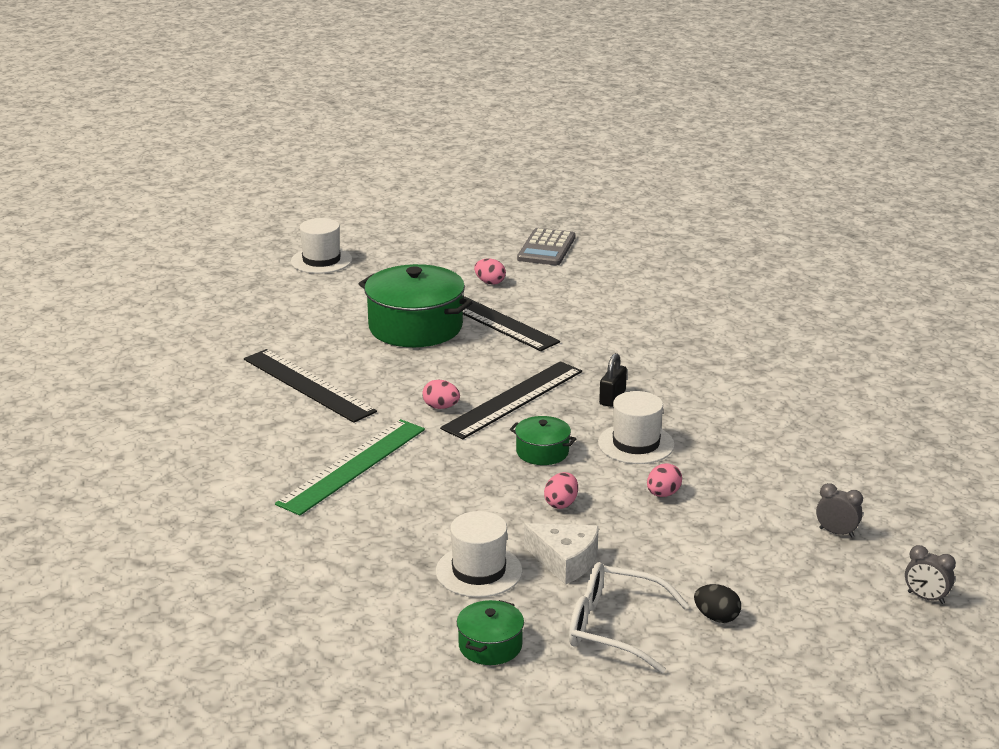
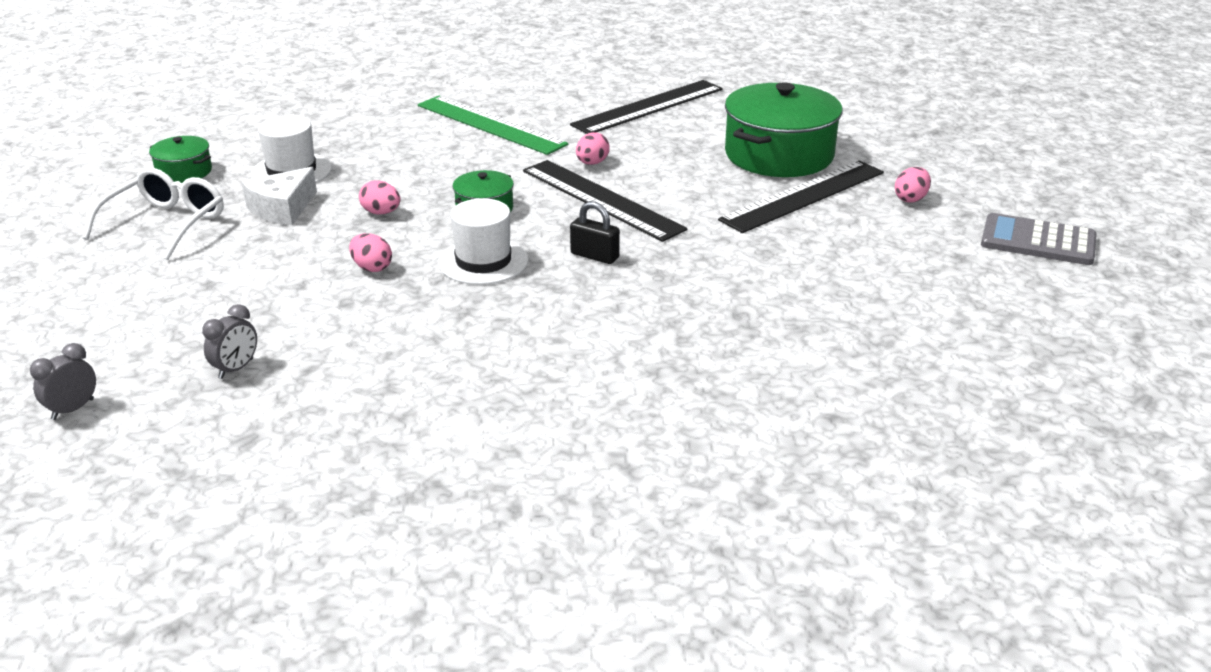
camera: 95 degrees right, 5 degrees up
(321, 260) = (946, 110): white hat -> none
(716, 617) = (141, 274): black egg -> none

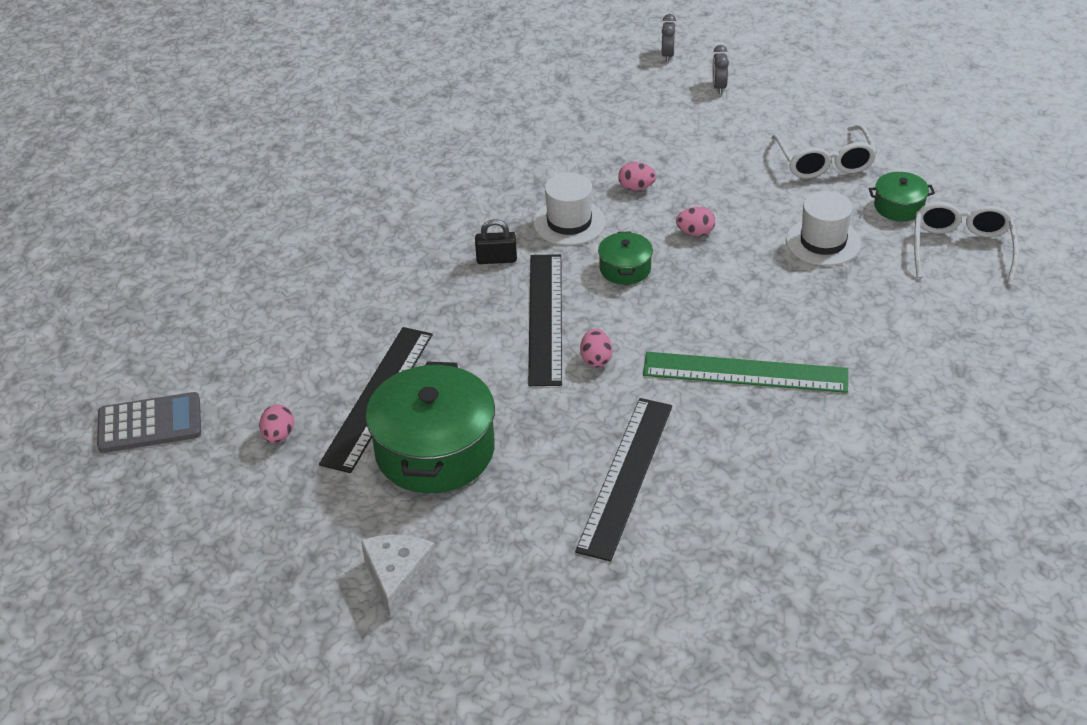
camera: 150 degrees right, 10 degrees up
(203, 134) = (961, 249): none -> white glasses
(236, 369) = (620, 101): grey clock -> grey clock (719, 87)
(282, 209) = (770, 206): white cheese -> white cheese (397, 576)
(601, 199) = (545, 318): black ruler -> black ruler turned 75 degrees clockwise

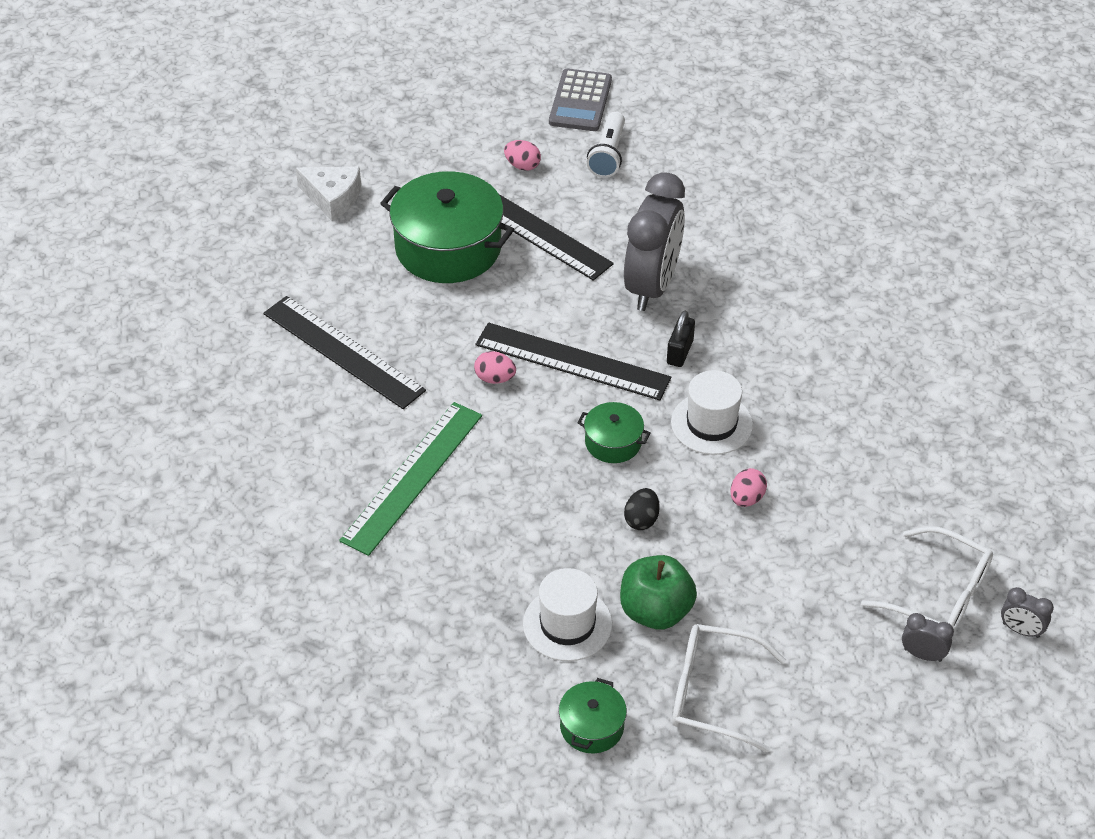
camera: 110 degrees right, 5 degrees up
(237, 377) = (608, 155): none -> white flashlight
(421, 296) = (652, 286): none -> grey clock
(695, 233) = (641, 519): pink egg -> black egg
(776, 204) = (655, 611): none -> green apple
(961, 249) = (486, 749): white glasses -> white glasses (939, 595)

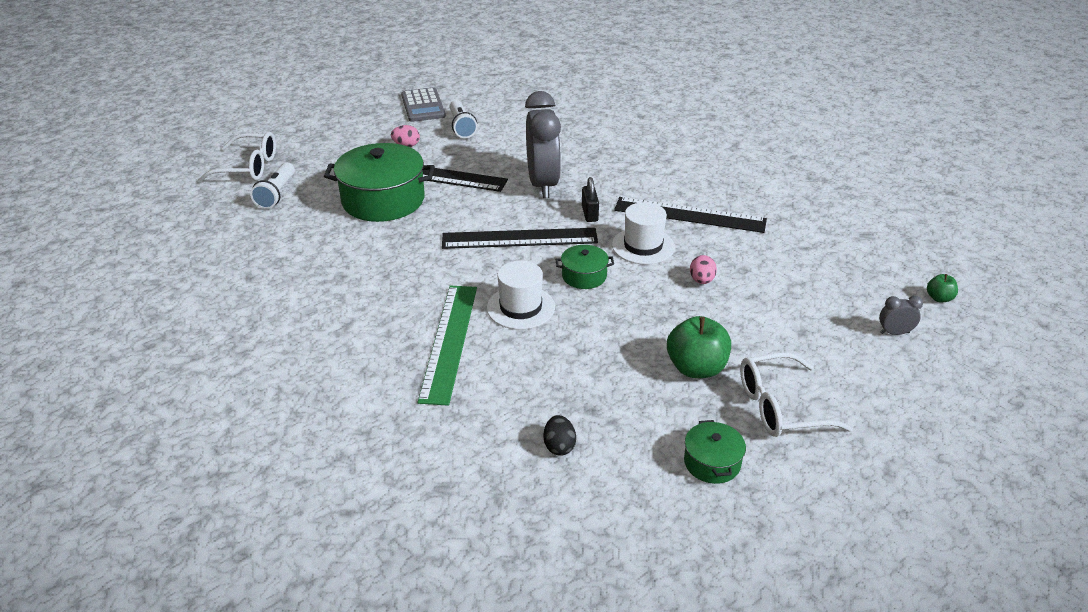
camera: 25 degrees left, 10 degrees down
(333, 198) = (276, 194): white cheese -> white flashlight
(343, 351) = (341, 280): black ruler -> black ruler (689, 215)
(495, 378) = (470, 264): pink egg -> none
(567, 624) = (639, 399): white hat -> white hat (520, 307)
(641, 519) = (640, 315): black egg -> black egg (559, 446)
(939, 595) = (872, 295): white glasses -> white glasses (249, 167)
(1020, 630) = (939, 298): grey clock -> green apple

